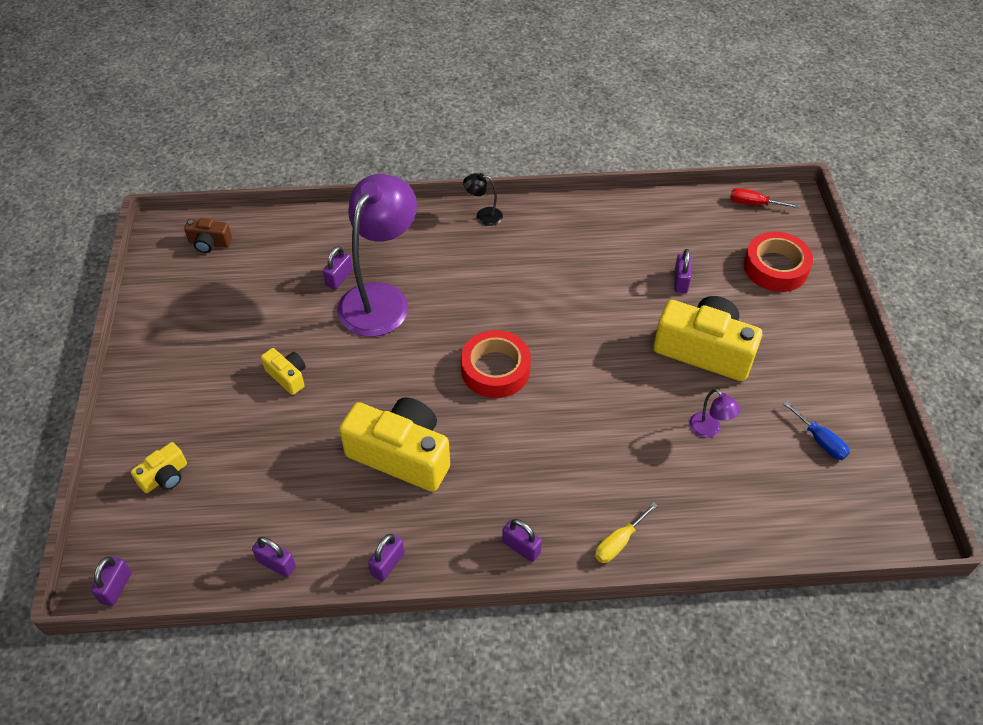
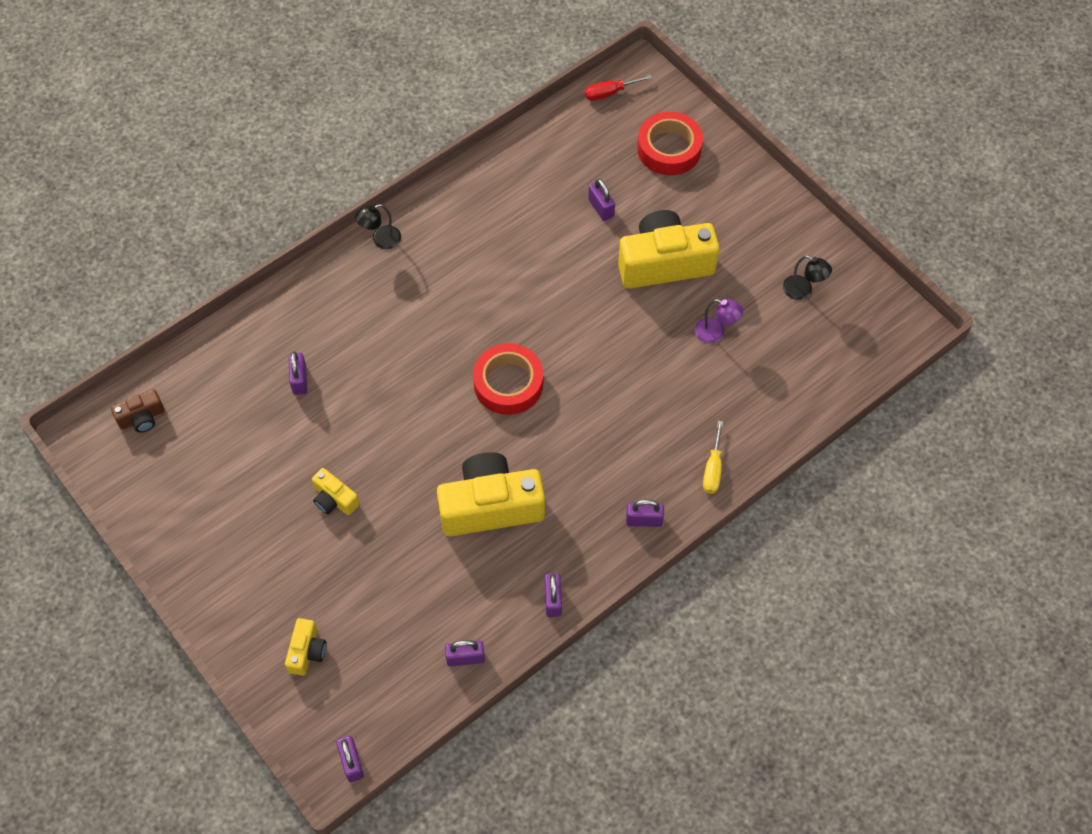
camera: 35 degrees left, 10 degrees up
(287, 376) = (334, 499): yellow camera -> yellow camera turned 150 degrees counterclockwise
(381, 298) = (355, 377): purple lamp -> none
(820, 440) = (803, 291): blue screwdriver -> black lamp

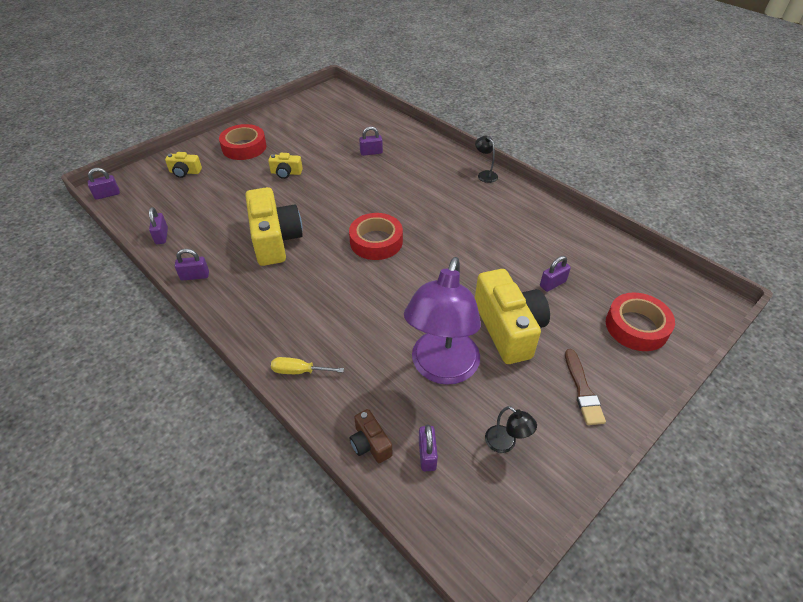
camera: 85 degrees right, 15 degrees down
(142, 418) = (342, 105): brown camera -> brown camera (370, 444)
(249, 567) = (244, 147): none -> red tape
(334, 499) = (286, 173): yellow camera -> yellow camera turned 120 degrees counterclockwise
(609, 93) = (678, 283): red screwdriver -> none
(644, 520) = (254, 325): purple padlock -> purple padlock (427, 455)
(715, 333) = (441, 369): purple lamp -> purple lamp, size x2.49
(746, 216) = (582, 390): none -> brown brush
(803, 291) = (505, 443): black lamp -> black lamp turned 75 degrees counterclockwise

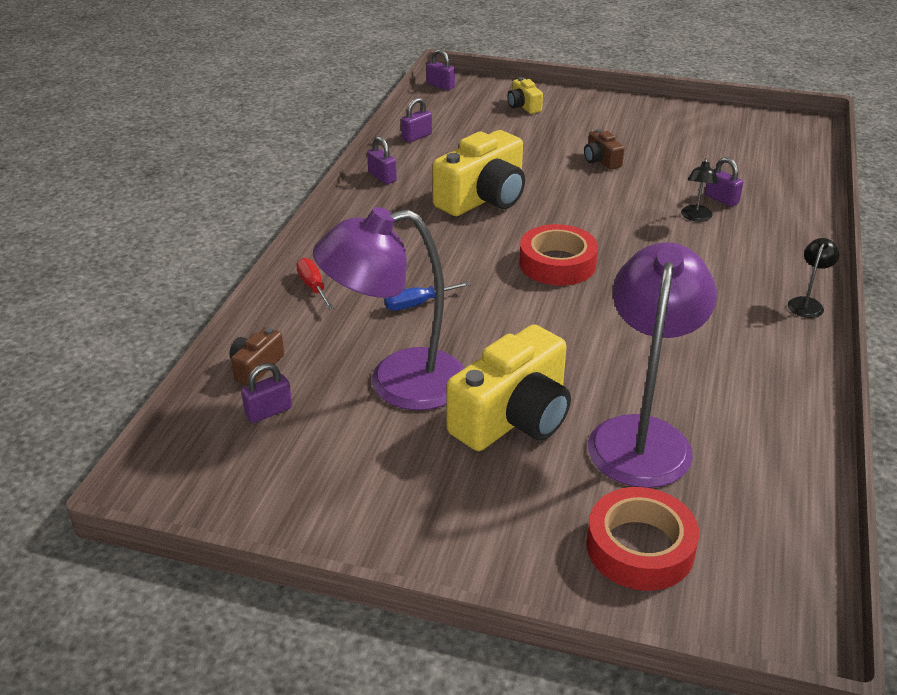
camera: 60 degrees right, 10 degrees down
(244, 147) = (610, 118): red tape -> none
(286, 173) = (601, 160): yellow camera -> brown camera
(299, 371) = (313, 287): yellow screwdriver -> red screwdriver
(365, 323) = (417, 304): none -> blue screwdriver
(505, 443) = (325, 468): black lamp -> black lamp (696, 217)
(552, 284) = (642, 435): purple padlock -> purple lamp
(582, 390) = (463, 517): brown brush -> none

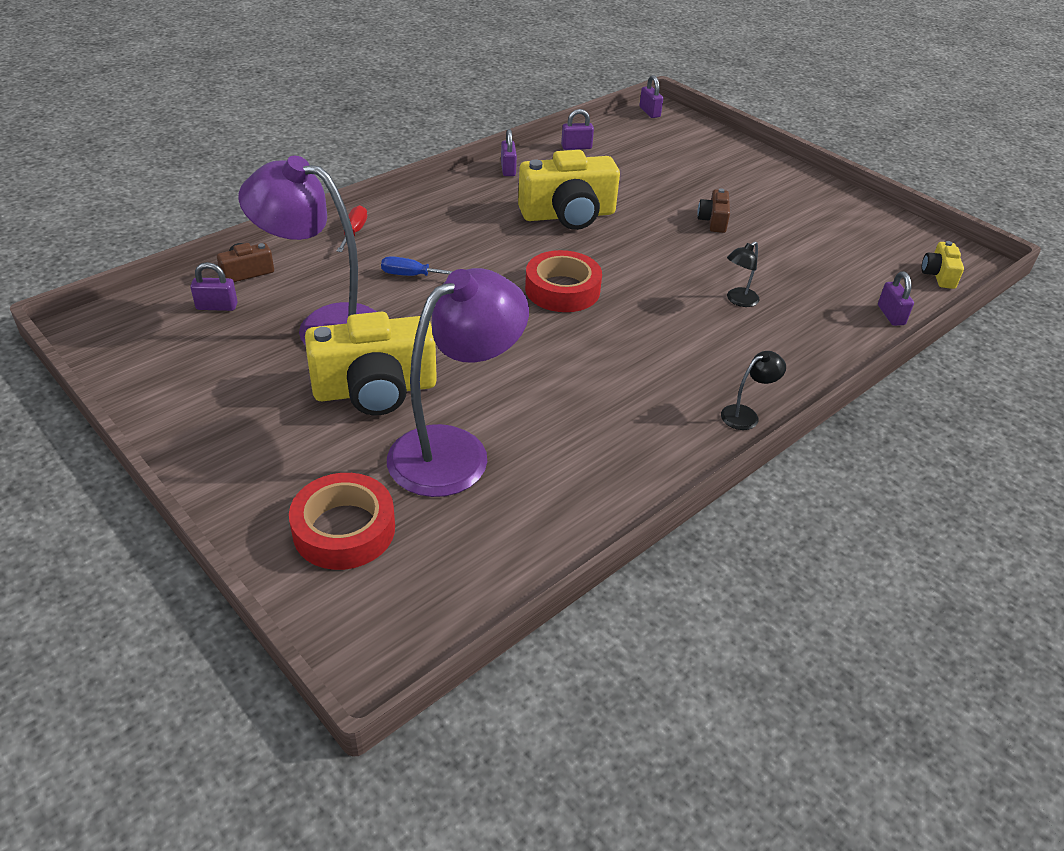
camera: 30 degrees right, 5 degrees up
(523, 106) = (702, 152): yellow camera -> yellow camera (938, 275)
(721, 199) = (784, 294): purple padlock -> purple padlock (891, 315)

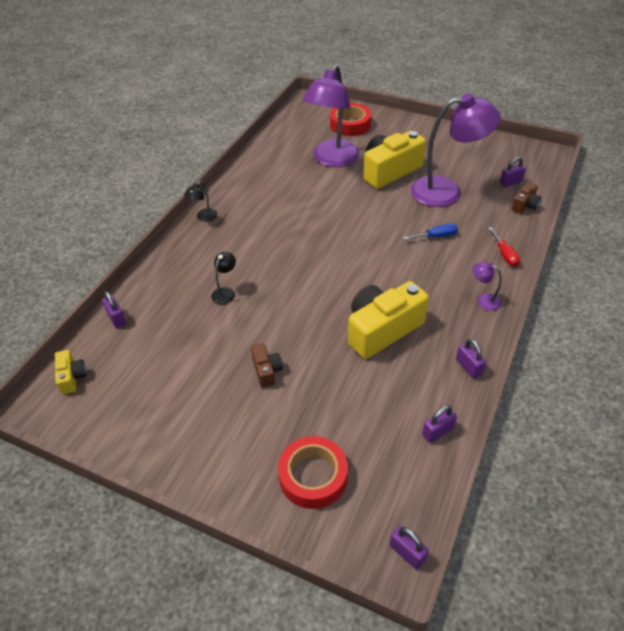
camera: 160 degrees right, 5 degrees up
(434, 204) = (483, 300): none -> purple lamp
(562, 290) = (341, 259): red tape -> red tape (313, 476)

